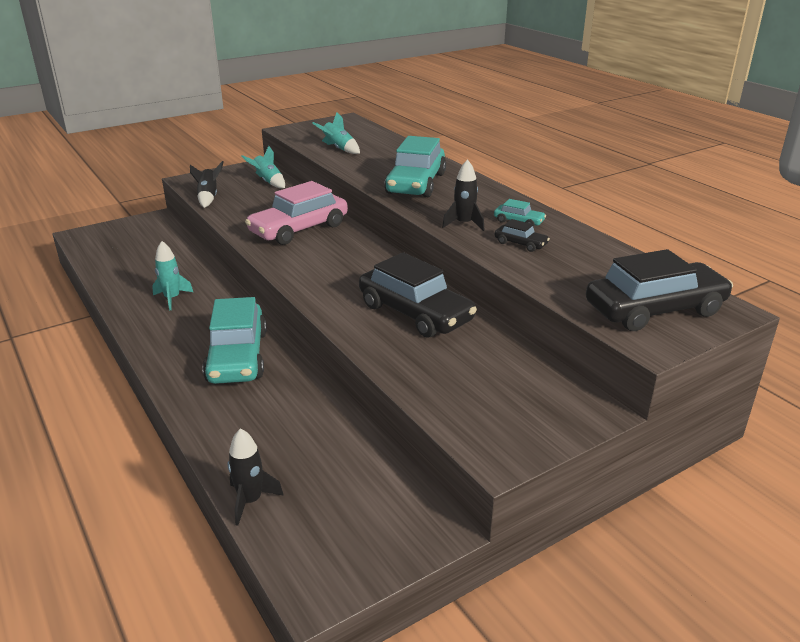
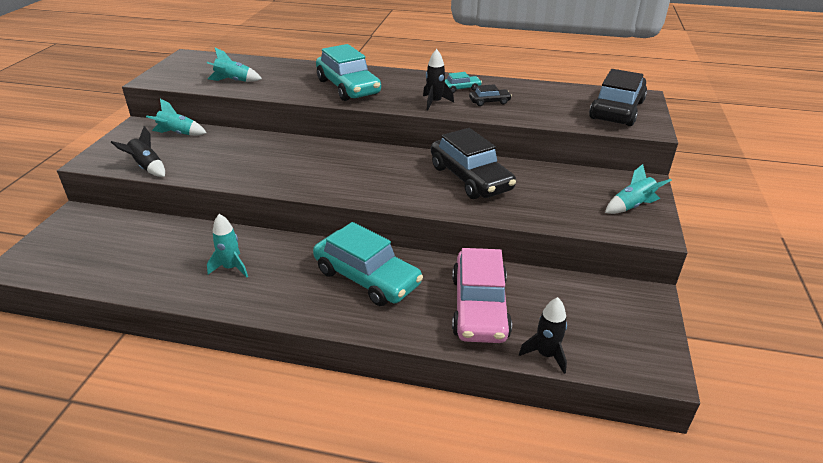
camera: 45 degrees left, 5 degrees up
(299, 229) = (282, 159): pink car -> pink car (479, 307)
(415, 313) = (470, 178): black car -> black car turned 60 degrees clockwise
(527, 422) = (632, 206): none -> turquoise rocket

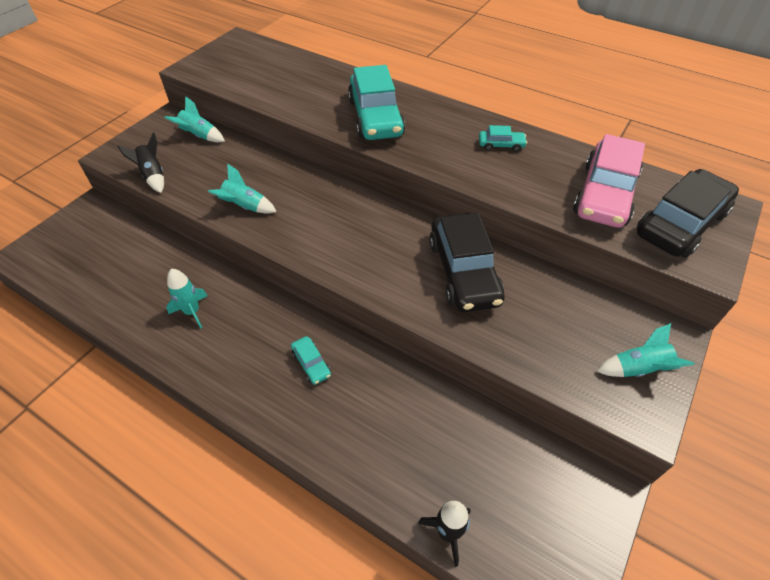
camera: 20 degrees right, 15 degrees up
(233, 81) = (264, 85): turquoise rocket -> turquoise rocket (245, 206)
(367, 278) = (311, 364): turquoise car -> turquoise car, size x0.44
(434, 102) = (459, 162): black rocket -> none
(479, 307) = (407, 441): pink car -> pink car (604, 194)
(489, 102) = (524, 174): black car -> none

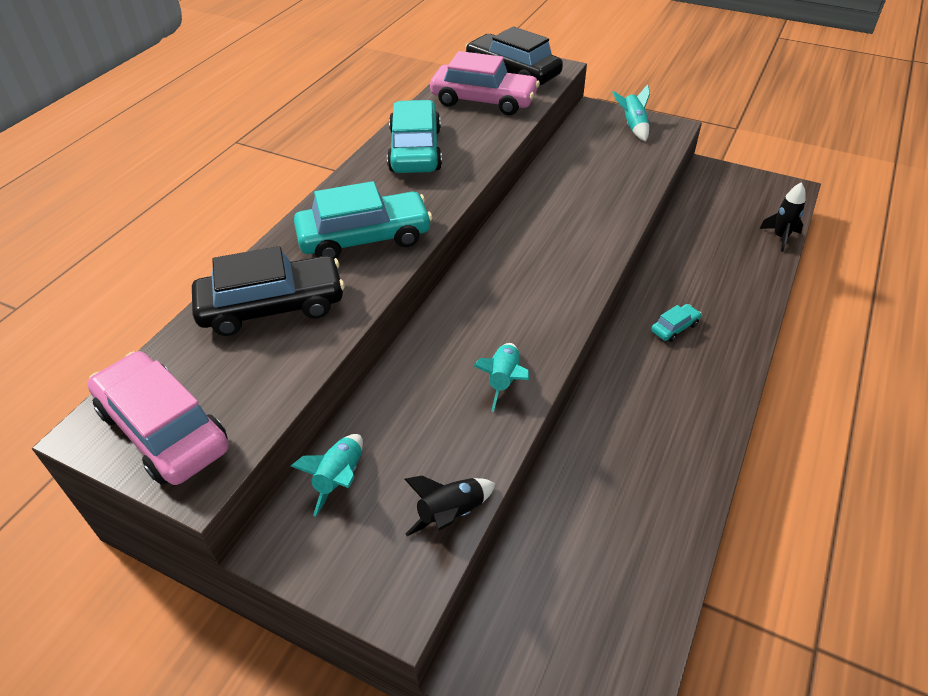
camera: 95 degrees left, 5 degrees down
(192, 312) = (647, 445): turquoise rocket -> none
(228, 57) = (164, 429): none -> pink car
(463, 272) = (563, 203): black car -> black car (272, 307)
(501, 145) = (415, 150): turquoise car -> turquoise car, size x2.27

